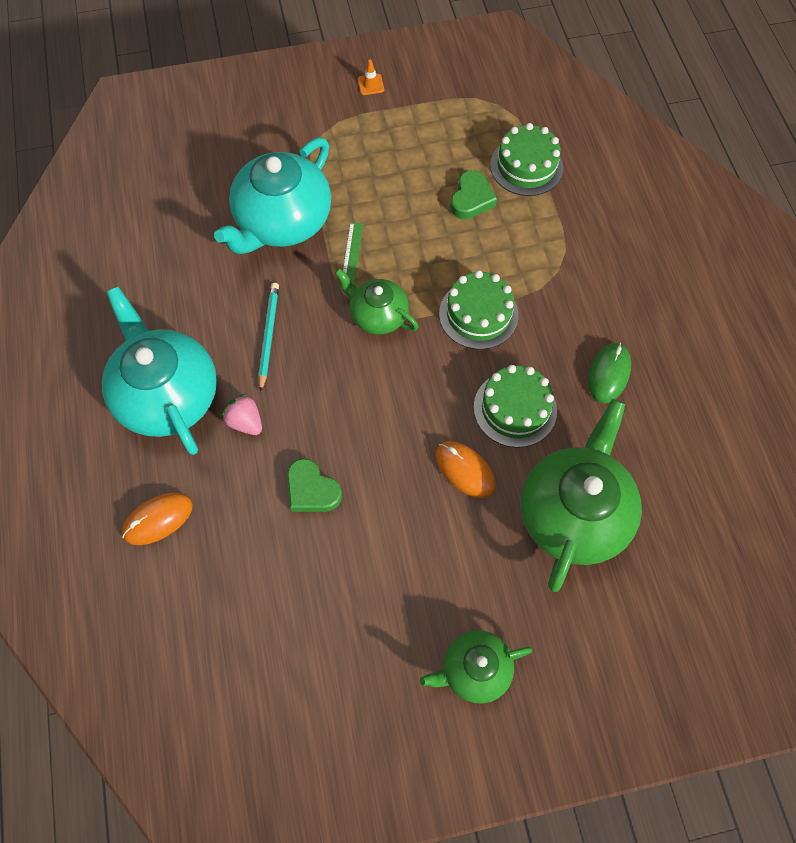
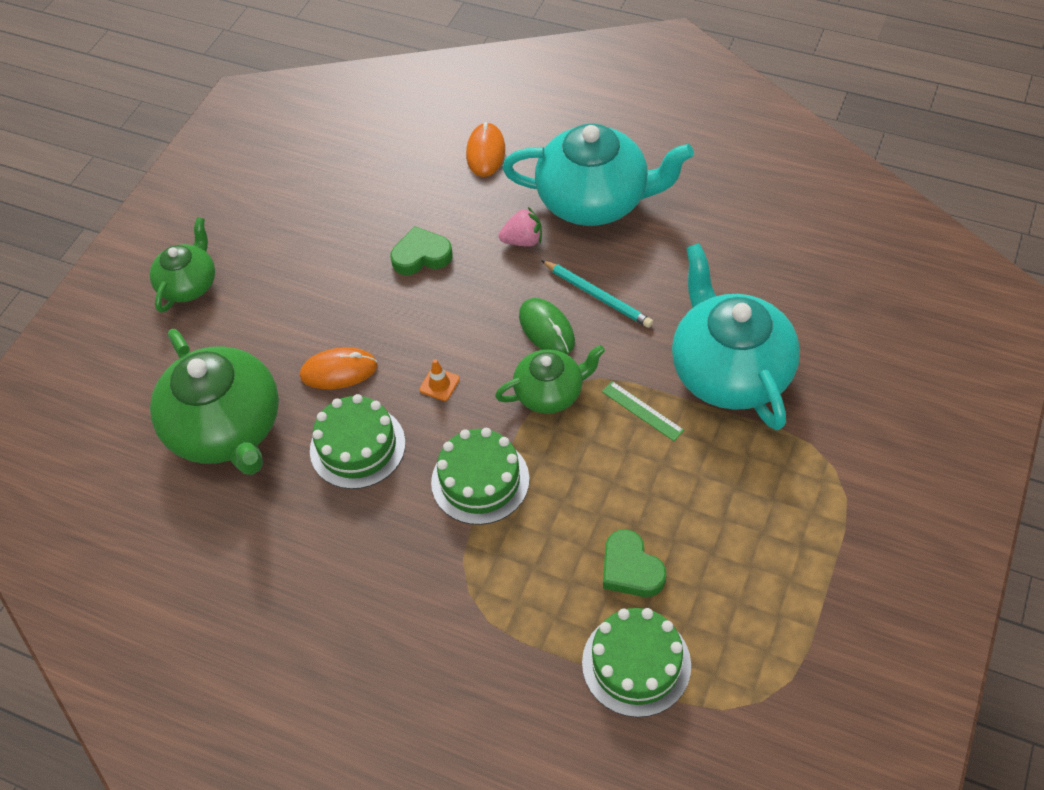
camera: 130 degrees right, 10 degrees down
(370, 84) = (889, 568): orange traffic cone -> orange traffic cone (439, 384)
(608, 374) = (318, 554): green mouse -> green mouse (546, 329)

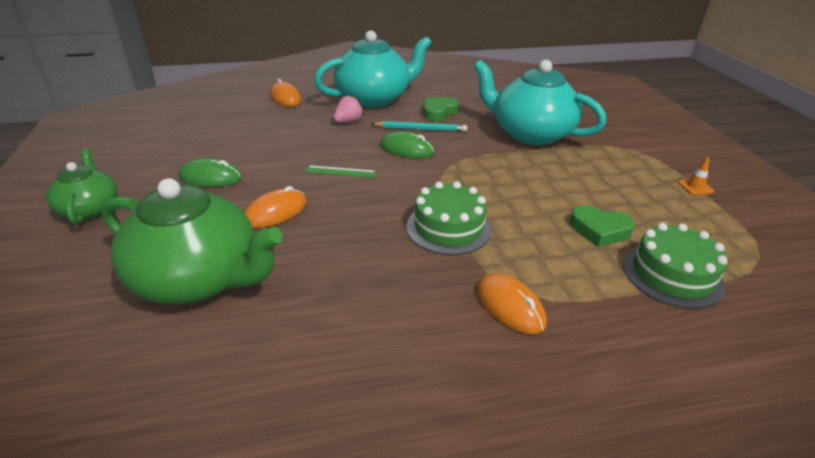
camera: 40 degrees left, 20 degrees down
(313, 283) = (210, 177): none -> green mouse
(357, 446) = (333, 246): green cake -> none
(421, 256) = (285, 144): green heart -> green heart (438, 112)
(439, 384) = (363, 193): orange traffic cone -> orange traffic cone (695, 187)
(446, 605) = (510, 306): none -> orange mouse
(550, 393) = (443, 173): green teapot -> none
(642, 411) = (507, 162): green ruler -> green ruler (340, 172)

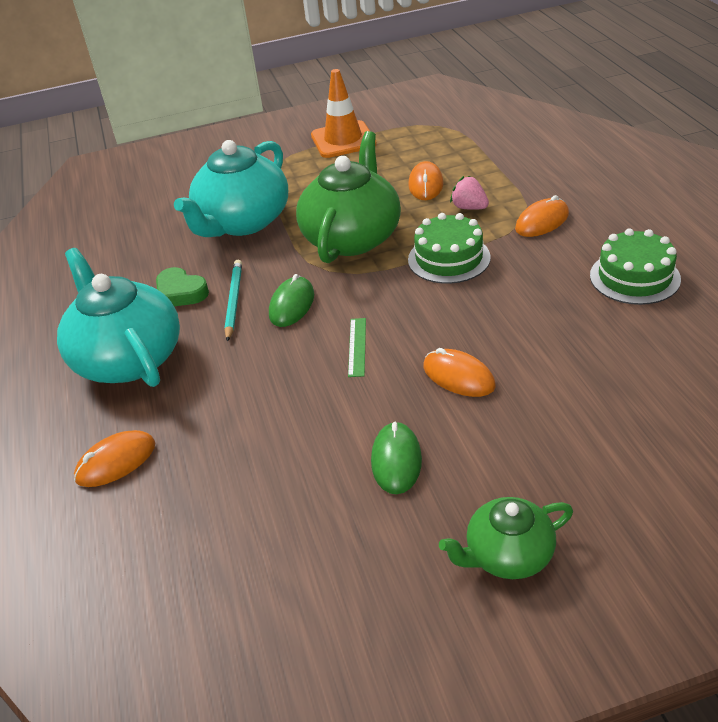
camera: 90 degrees left, 5 degrees up
(199, 279) = (590, 396): green teapot -> green teapot (352, 237)
(348, 122) = (212, 368): pink strawberry -> pink strawberry (469, 207)
(599, 230) = (426, 184): green heart -> orange mouse
(672, 275) = (474, 158): green cake -> green cake (634, 277)
(695, 187) = (343, 140): orange traffic cone -> orange traffic cone, size x2.47

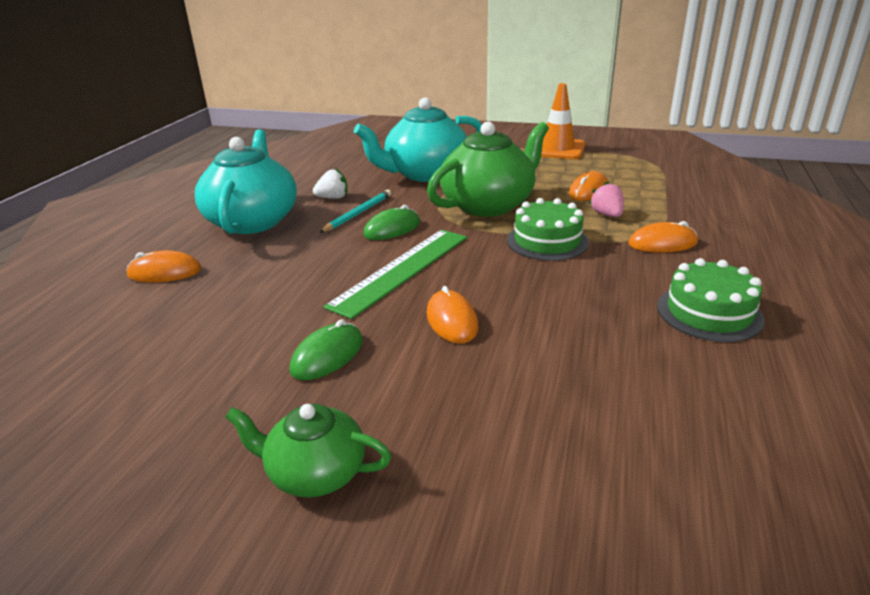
camera: 30 degrees right, 10 degrees down
(180, 292) = (333, 198): green heart -> white strawberry
(357, 347) = (402, 270): green ruler -> green ruler, size x2.27

